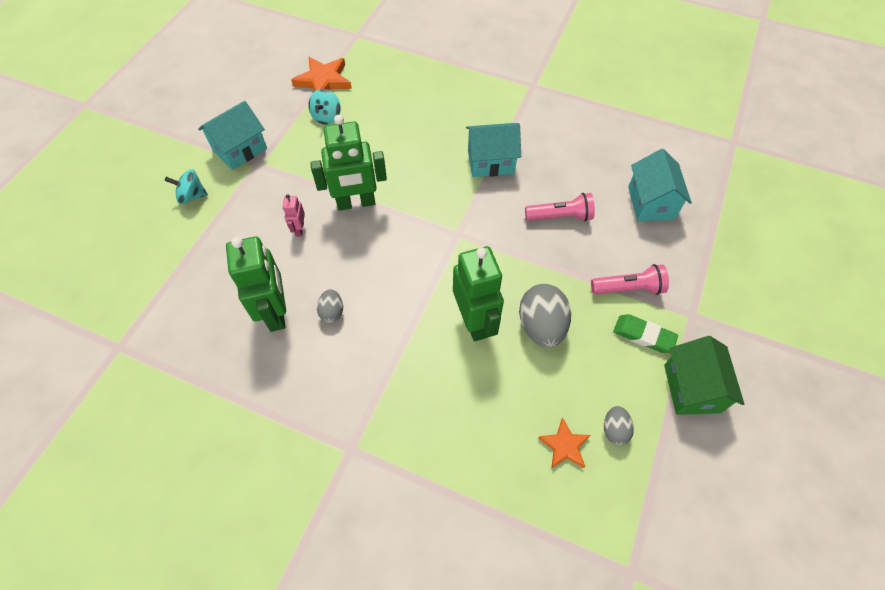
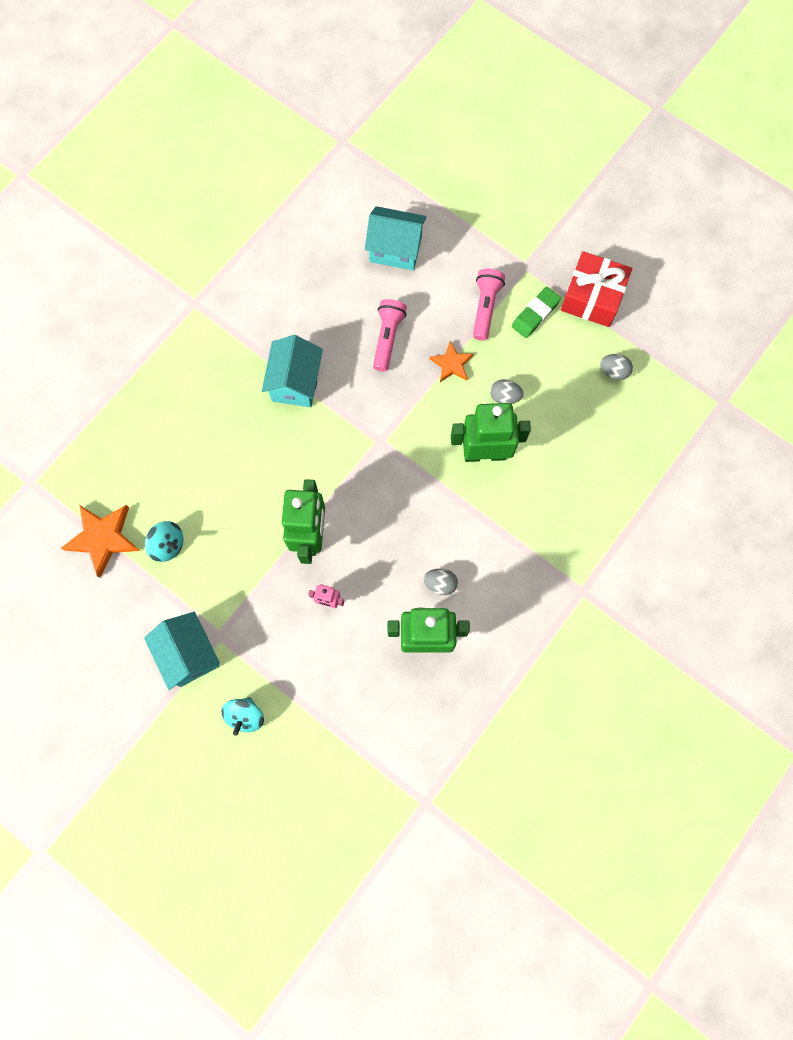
camera: 75 degrees left, 15 degrees up
(541, 326) = (504, 397): grey egg -> grey egg, size x0.52
(564, 445) = (618, 415): orange star -> orange star (451, 364)
(691, 388) = (592, 297): green house -> red gift

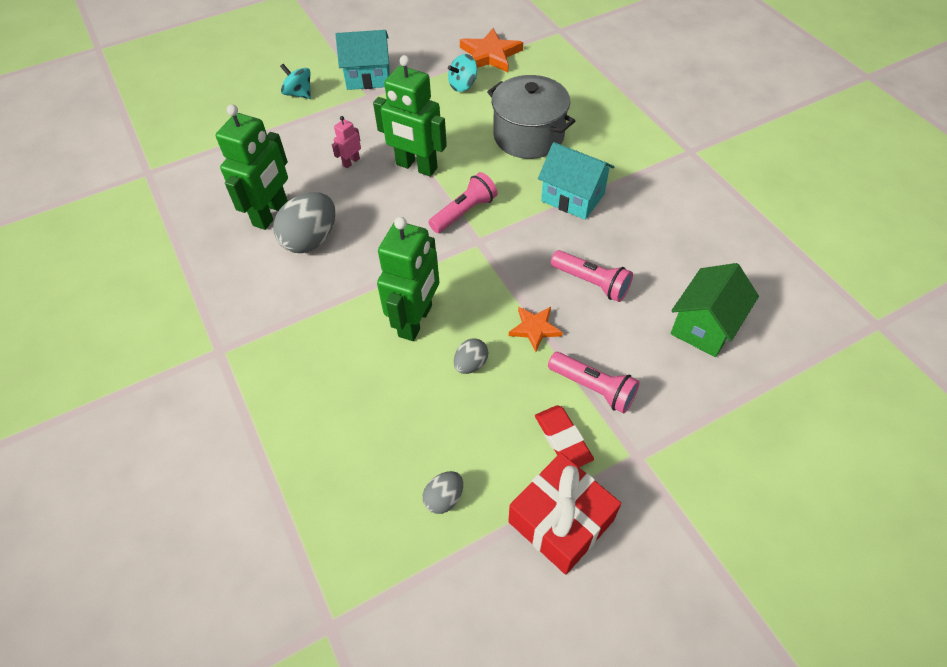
camera: 115 degrees right, 20 degrees down
(226, 449) = (528, 136): none -> grey pot
(351, 466) = (464, 212): none -> pink flashlight
(395, 249) = (704, 326): turquoise house -> green house
(440, 583) = (311, 240): grey egg -> grey egg, size x1.91
(535, 314) = (563, 439): green eraser -> red eraser

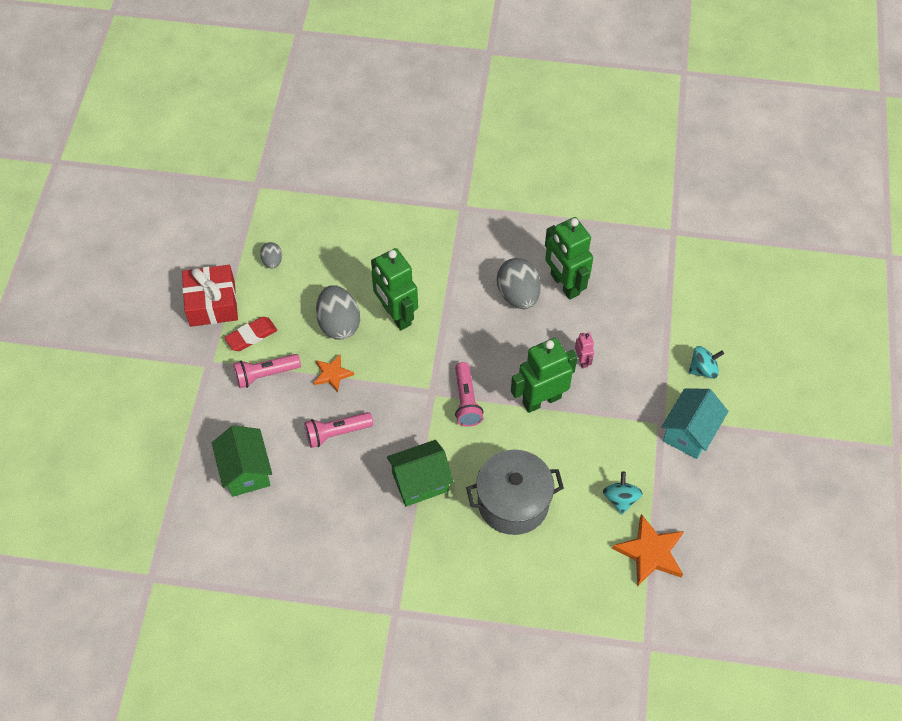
camera: 125 degrees right, 5 degrees up
(471, 364) = (339, 323): grey egg -> grey egg, size x1.91
(563, 439) = (251, 336): red eraser -> red eraser turned 45 degrees counterclockwise
(572, 197) = (420, 482): turquoise house -> green house

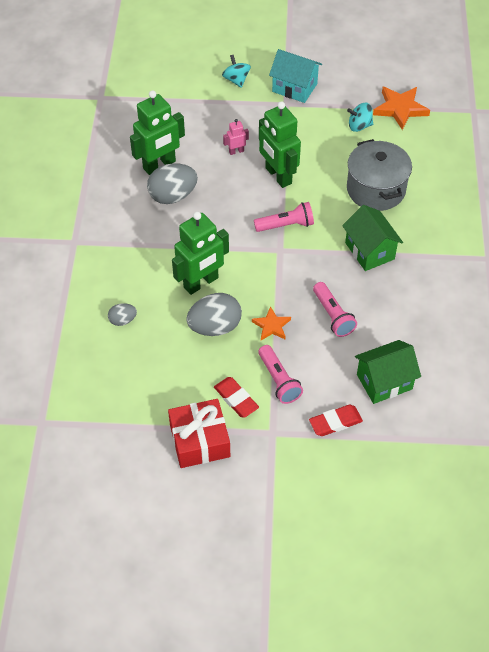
camera: 95 degrees left, 5 degrees down
(208, 419) = (335, 422): none -> red eraser
(272, 261) = (144, 393): grey egg -> grey egg (123, 320)

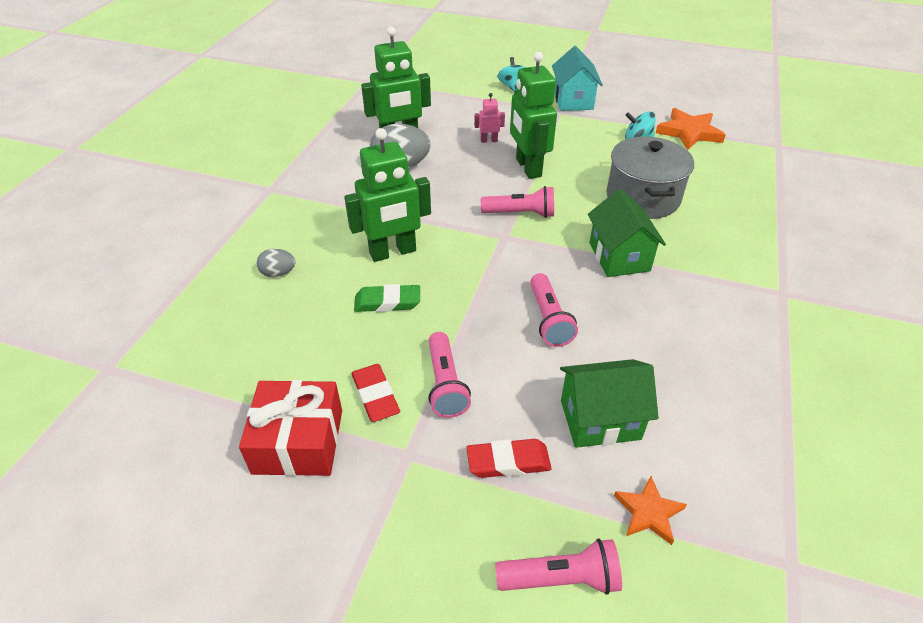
camera: 15 degrees right, 10 degrees down
(215, 327) = (387, 302): grey egg -> green eraser
(271, 326) = (461, 315): orange star -> orange star (648, 512)
(294, 88) = (573, 100): turquoise house -> turquoise house turned 45 degrees clockwise
(384, 481) = (561, 578): none -> pink flashlight

